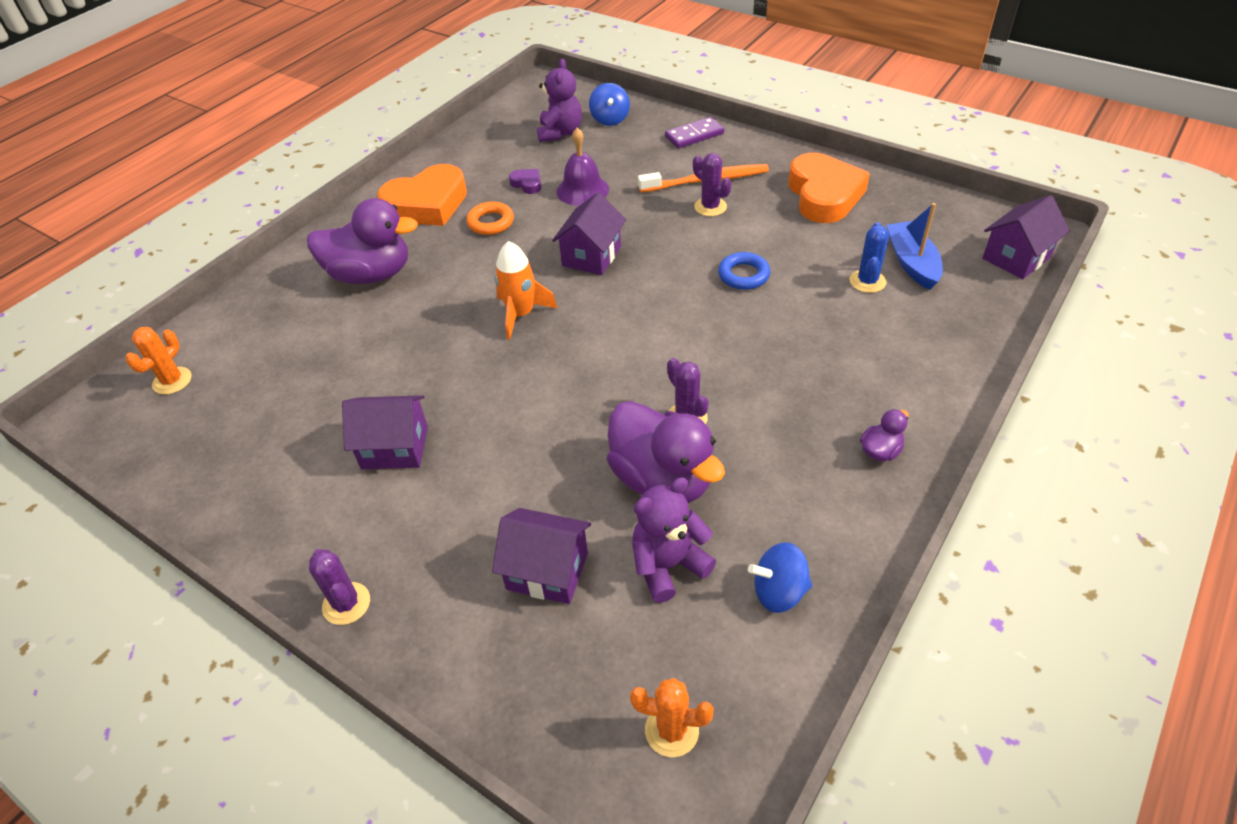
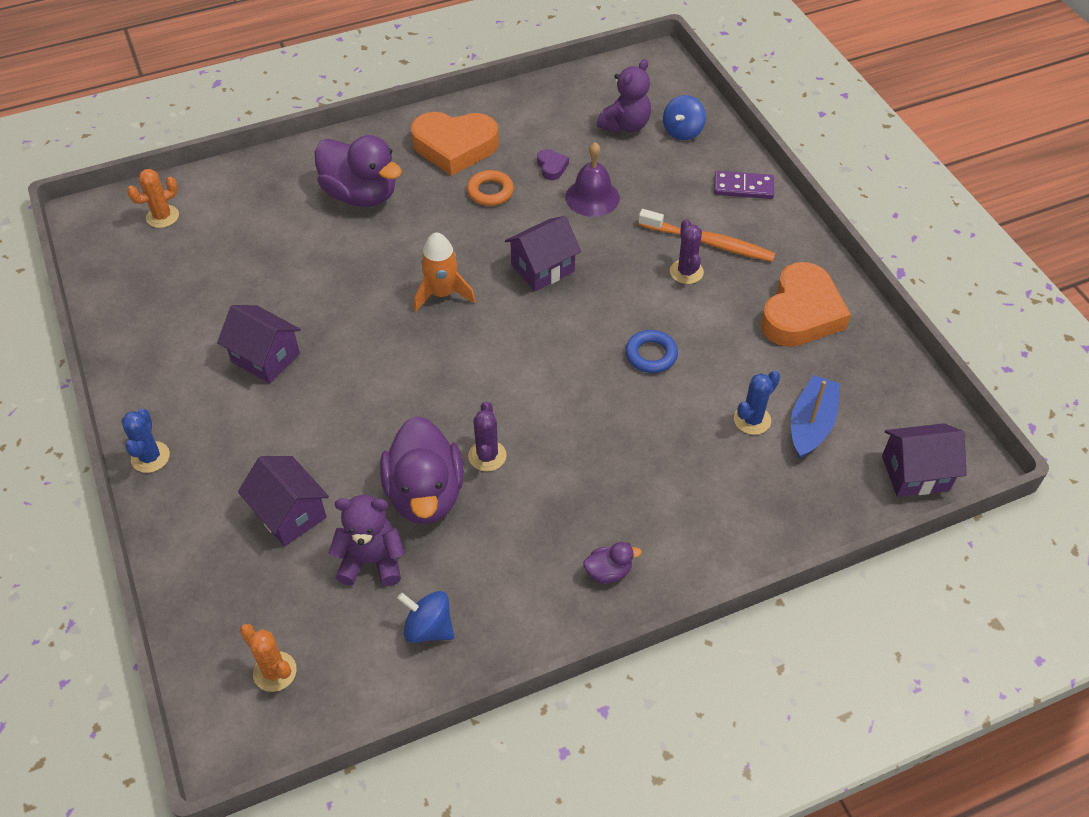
camera: 30 degrees right, 5 degrees up
(346, 604) = (150, 457): purple cactus -> blue cactus

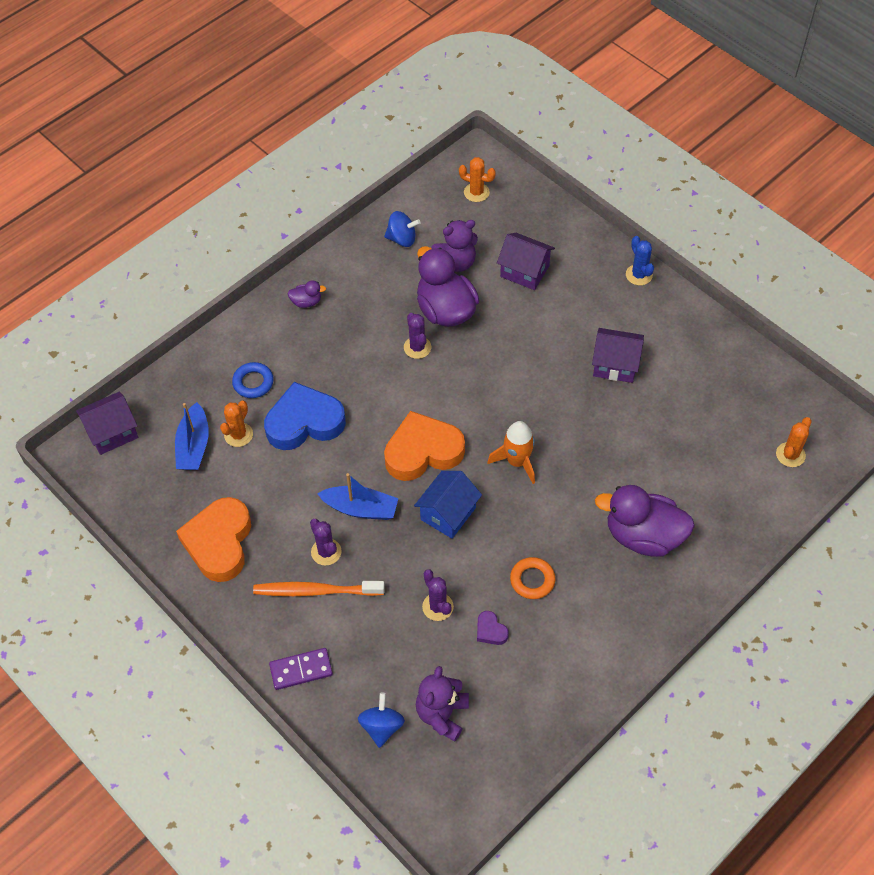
camera: 160 degrees right, 5 degrees up
(455, 147) = (593, 623): orange heart -> orange heart (423, 451)
(542, 268) = (448, 513): purple house -> blue house
(592, 197) = (437, 607): purple bell -> purple cactus
(608, 572) = (306, 302): purple duck -> purple duck turned 150 degrees counterclockwise
(634, 300) = (360, 508): none -> blue boat
(651, 355) = (330, 463): blue ring -> blue ring (253, 382)
(666, 409) = (304, 422): none -> blue heart
(752, 420) = (238, 435): blue cactus -> orange cactus

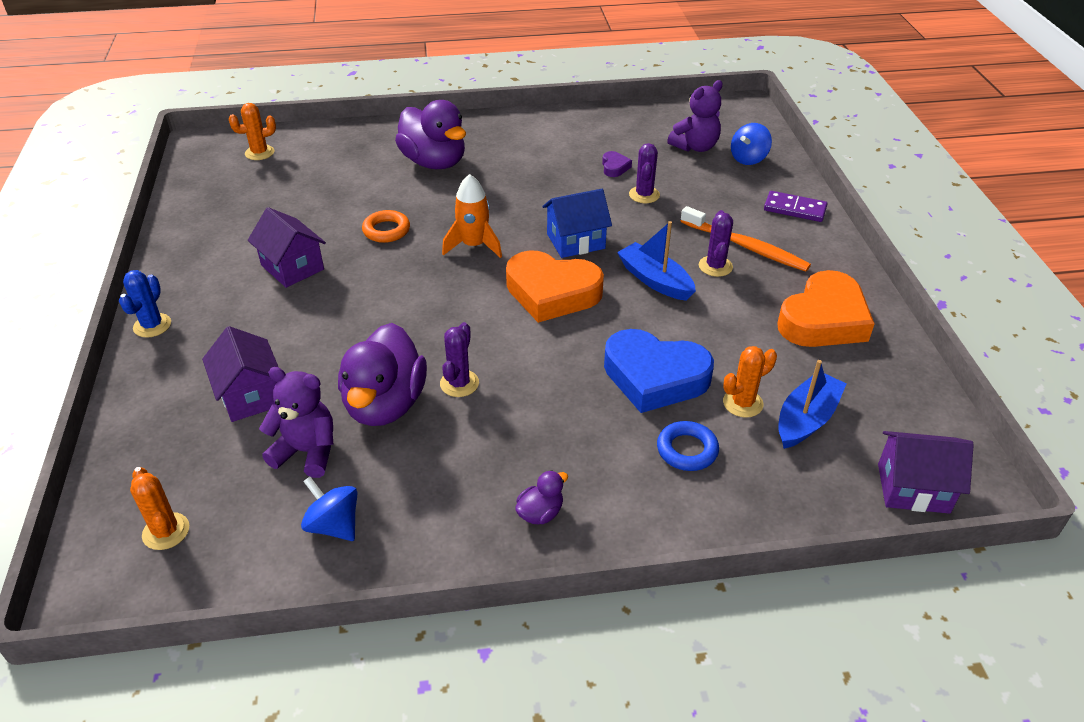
camera: 145 degrees left, 15 degrees down
(306, 302) = (540, 513): purple duck -> purple duck turned 105 degrees clockwise
(532, 580) = (550, 177): orange ring -> orange ring (386, 230)

